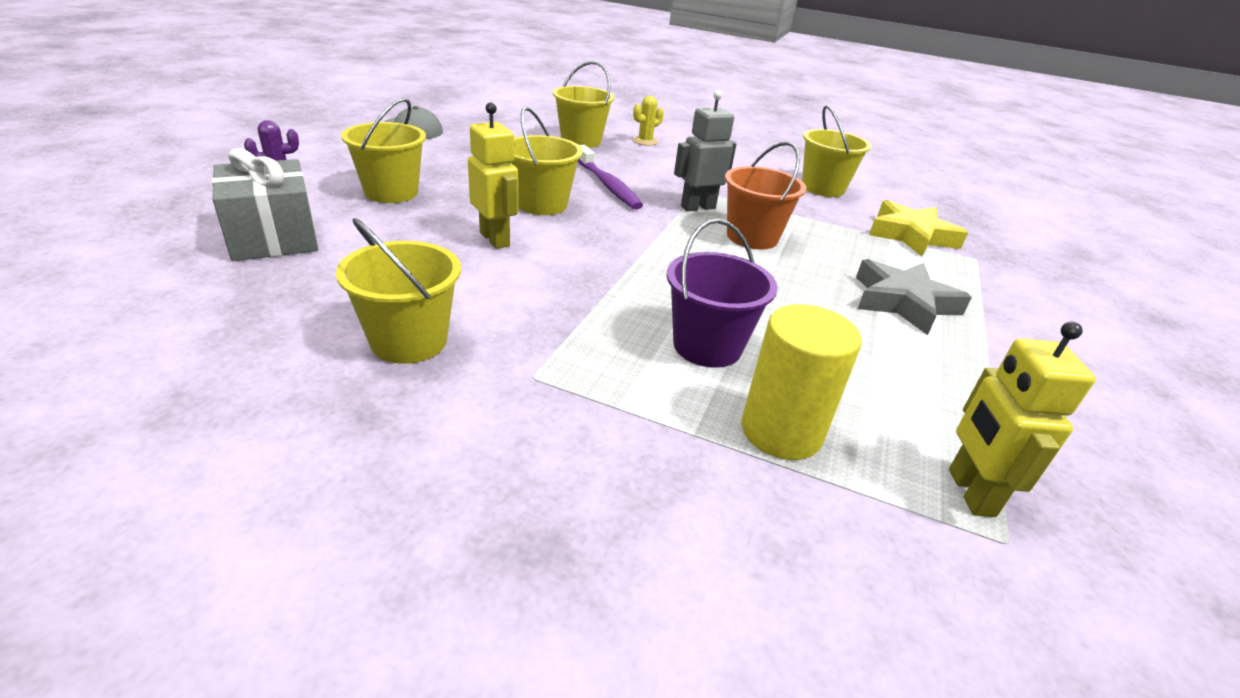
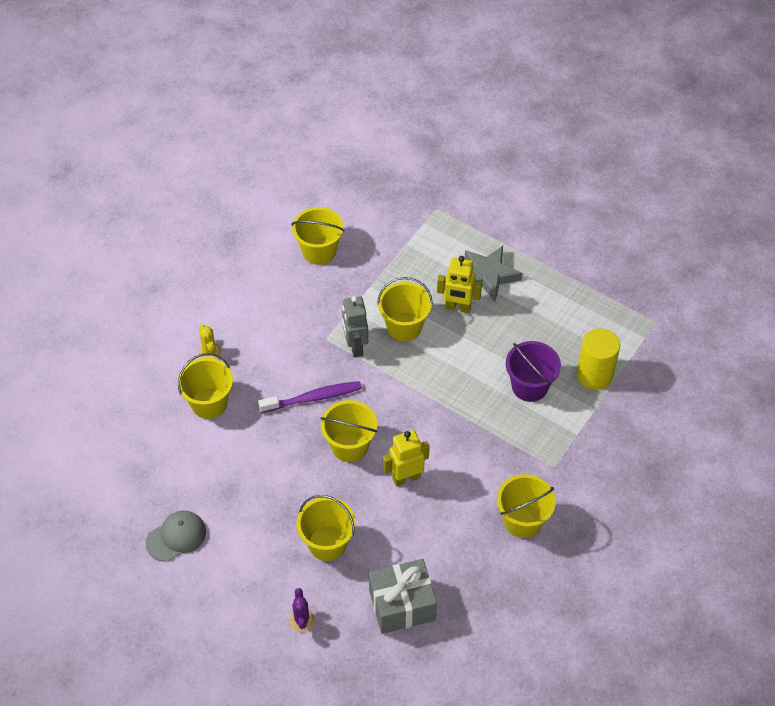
camera: 75 degrees left, 20 degrees up
(752, 237) = (404, 326): orange bucket -> yellow bucket
(911, 235) = (402, 230): yellow star -> none
(970, 492) = (631, 320): yellow robot -> yellow robot (458, 307)

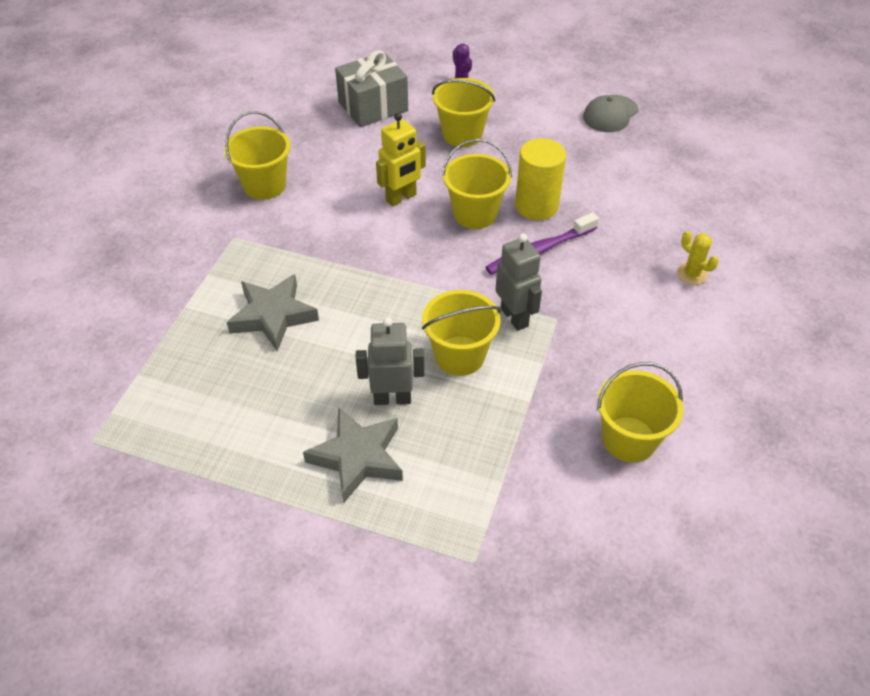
camera: 165 degrees right, 5 degrees down
(209, 403) = (655, 223): yellow bucket -> none
(458, 307) = (392, 398): yellow robot -> grey robot
(529, 386) = (273, 316): purple bucket -> grey star
(594, 375) = (186, 347): yellow cylinder -> yellow cylinder (536, 206)

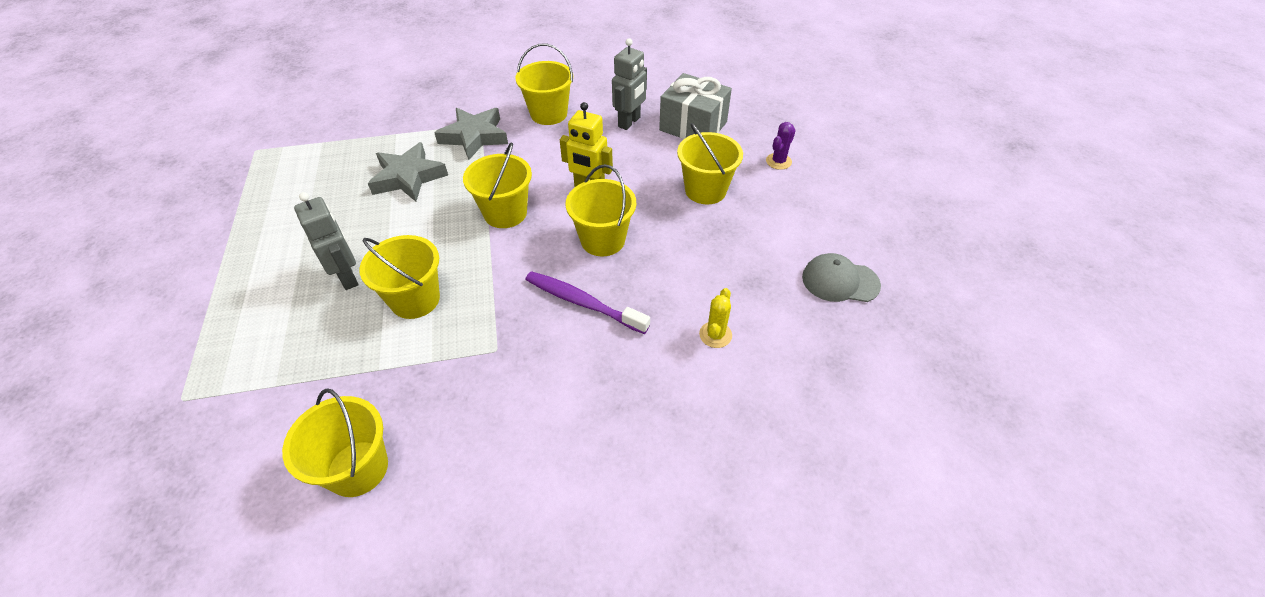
camera: 60 degrees right, 0 degrees up
(358, 457) = (277, 282): grey star -> grey star (474, 137)
(390, 262) = (505, 213): none -> yellow bucket
(514, 317) = (482, 318): grey robot -> grey robot (629, 122)
(536, 206) = (646, 277): yellow cylinder -> none
(691, 274) = (632, 444): yellow cactus -> yellow cactus (715, 335)

